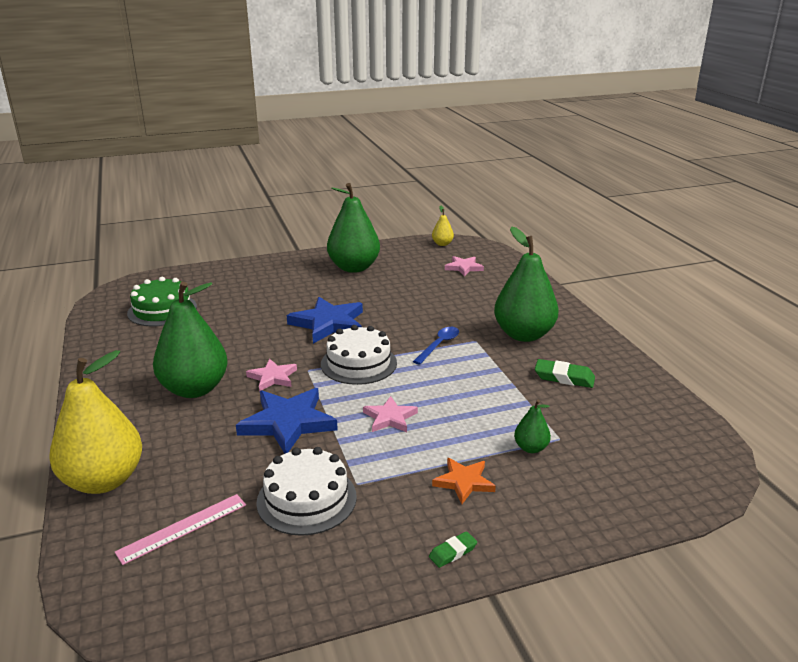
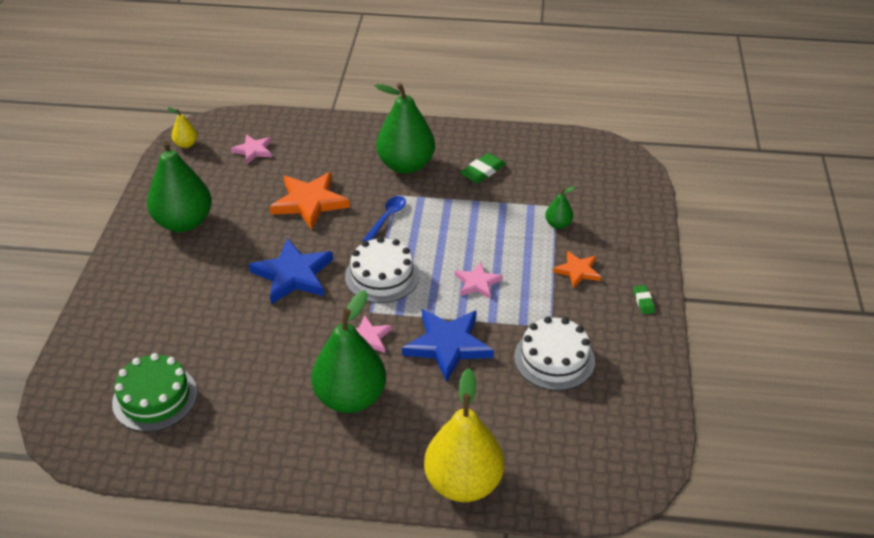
camera: 65 degrees left, 15 degrees up
(183, 528) = (552, 438): pink ruler -> none
(424, 306) = (309, 202): none -> orange star
(439, 345) = (387, 218): blue spoon -> blue spoon turned 60 degrees clockwise

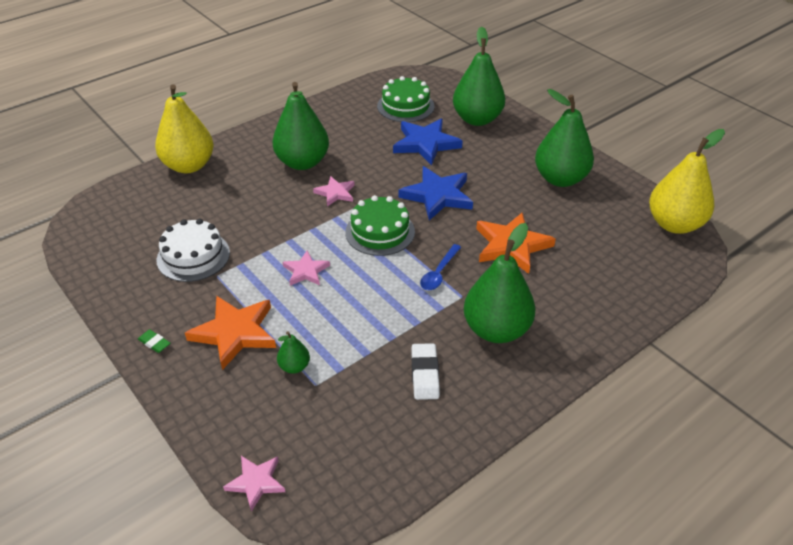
camera: 135 degrees right, 0 degrees up
(128, 326) = (477, 119): none -> green pear
(186, 144) = (674, 224): yellow pear -> yellow pear, size x2.24
(253, 150) = (624, 254): pink star -> pink star (256, 482)
(382, 276) = (380, 232): white cake -> green cake
(387, 218) = (439, 273): blue spoon -> blue spoon turned 45 degrees clockwise
(447, 345) = (278, 220): blue star -> blue star (426, 144)
(482, 171) = (425, 374): green eraser -> white eraser
(577, 271) = (235, 333): orange star -> orange star, size x1.76

